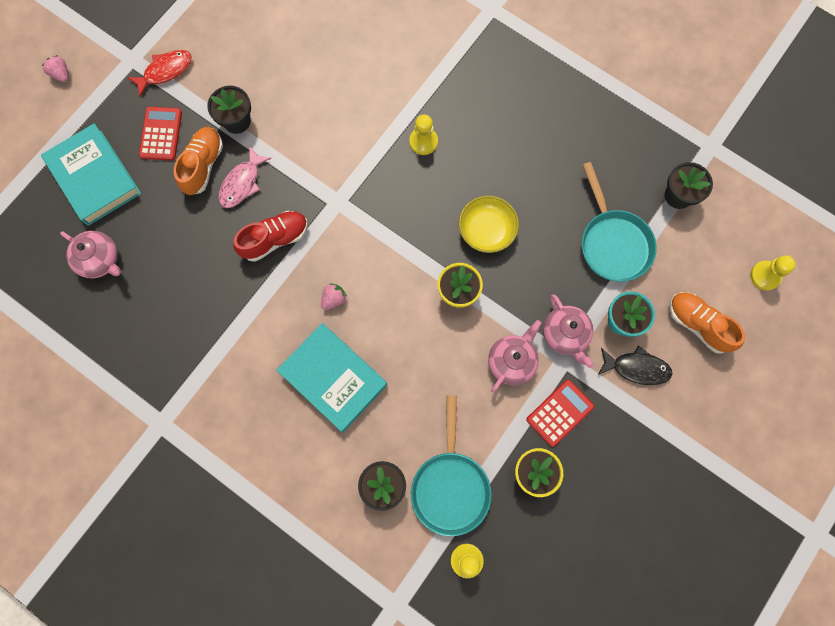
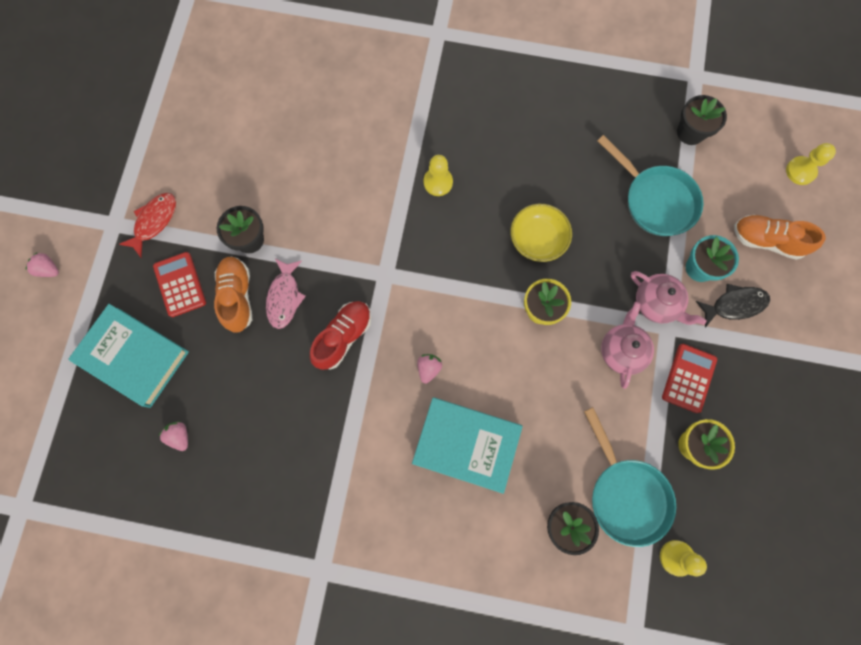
camera: 25 degrees left, 0 degrees up
(100, 260) = (180, 436): pink teapot -> pink strawberry

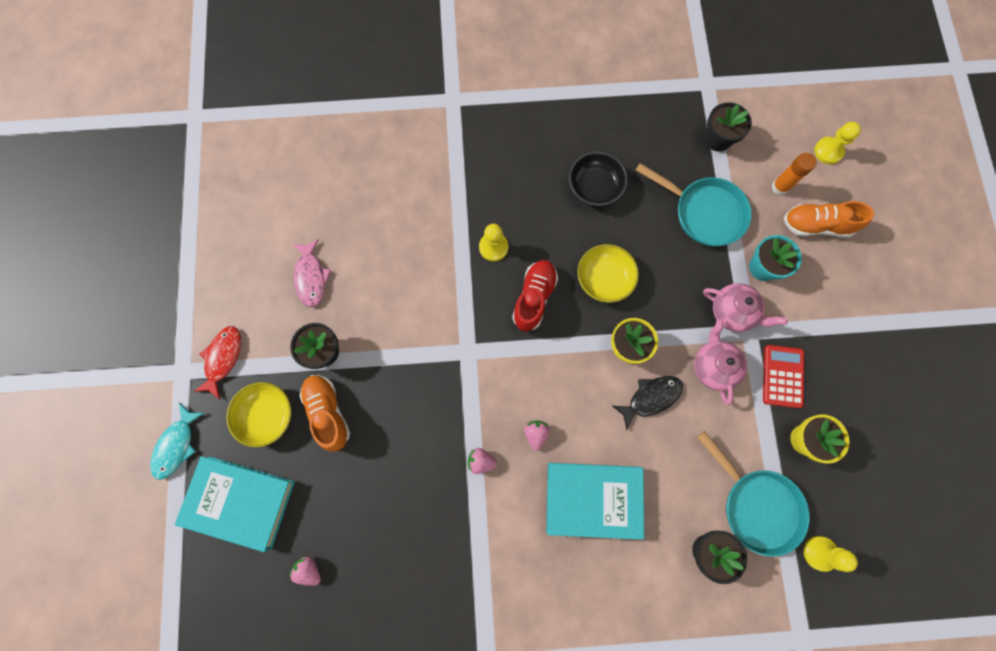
camera: 15 degrees left, 0 degrees up
(48, 269) = (127, 436): pink strawberry -> pink strawberry (481, 461)
(90, 290) = (176, 445): none -> turquoise fish
(180, 284) = (267, 415): red calculator -> yellow bowl
(284, 297) = (375, 401): pink fish -> pink fish (311, 277)
(343, 337) = (444, 425): red shoe -> red shoe (534, 298)
(554, 149) = (595, 187): none -> black bowl
(734, 305) = (804, 294): black fish -> black fish (651, 398)
(740, 194) = (779, 187): none -> orange glue stick

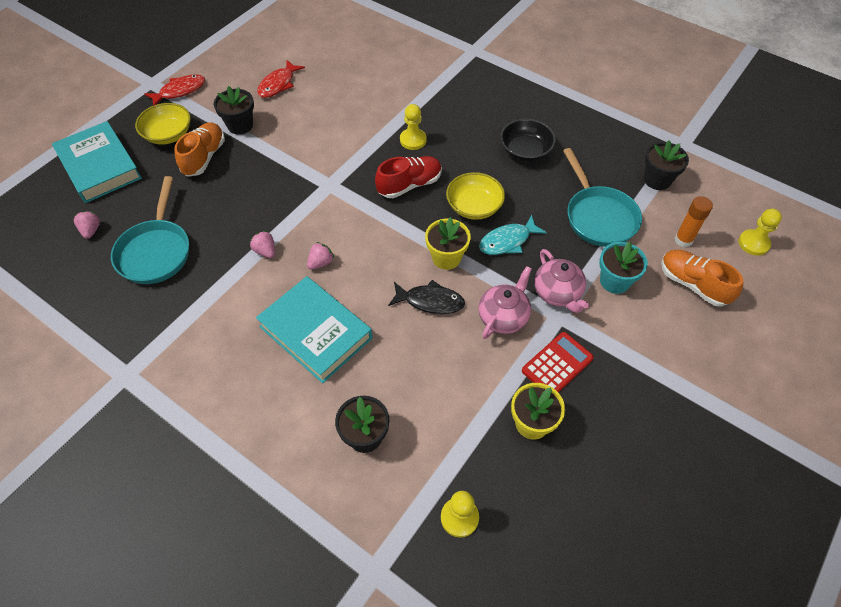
camera: 40 degrees right, 20 degrees down
(176, 445) = (103, 115): turquoise fish -> turquoise fish (507, 241)
(311, 277) = (278, 84): pink fish -> red fish
(756, 505) = (439, 437): turquoise pan -> turquoise pan (155, 251)

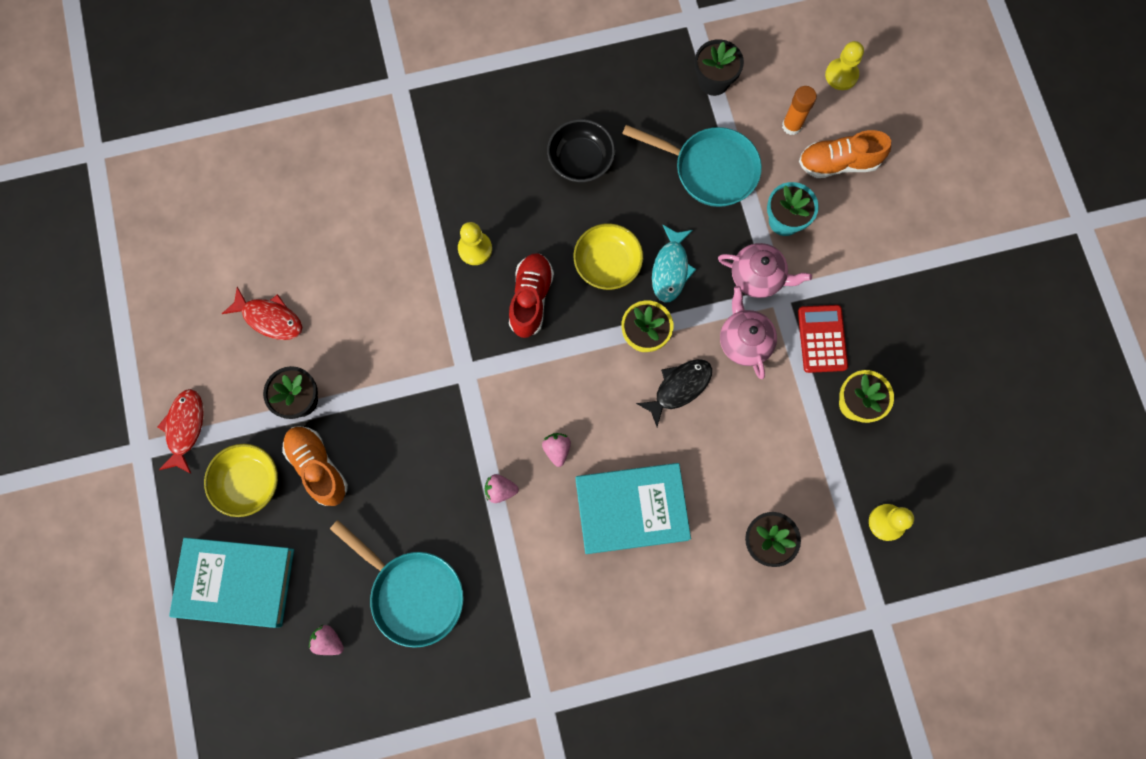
camera: 50 degrees left, 20 degrees up
(278, 84) = (269, 318): red fish -> red fish turned 45 degrees counterclockwise

